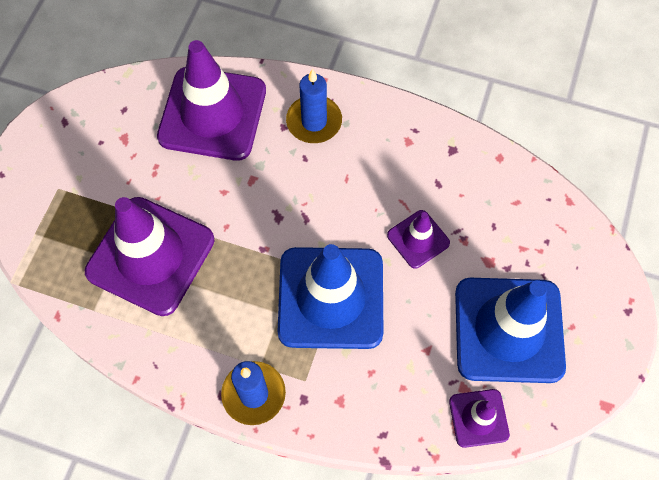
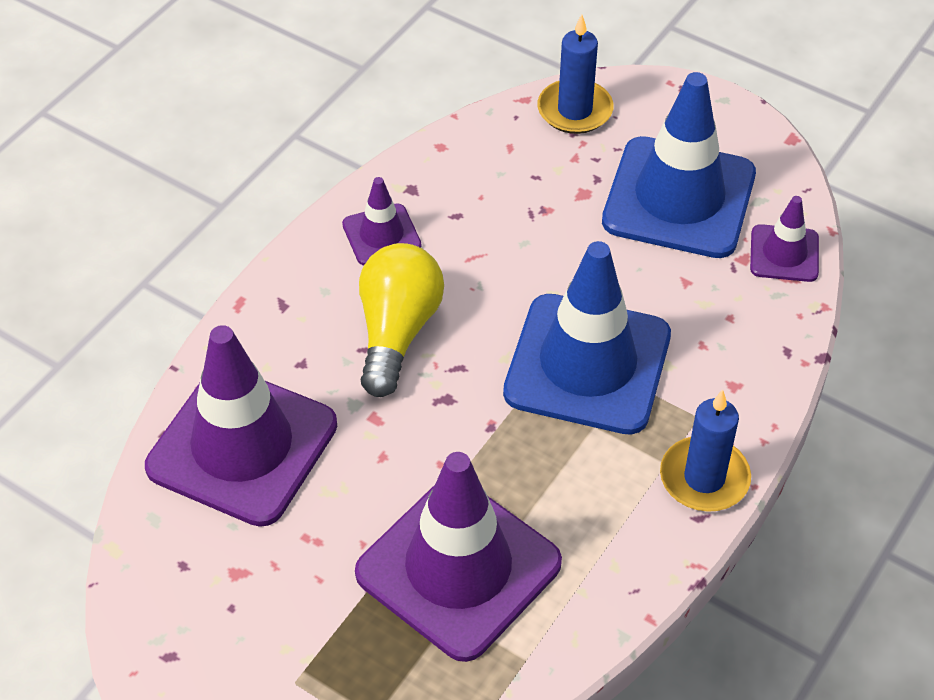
camera: 75 degrees left, 15 degrees down
(314, 121) = (307, 326): blue candle -> blue candle (575, 110)
(324, 174) = (397, 332): none -> yellow light bulb
(418, 239) = (530, 254): purple traffic cone -> purple traffic cone (381, 235)

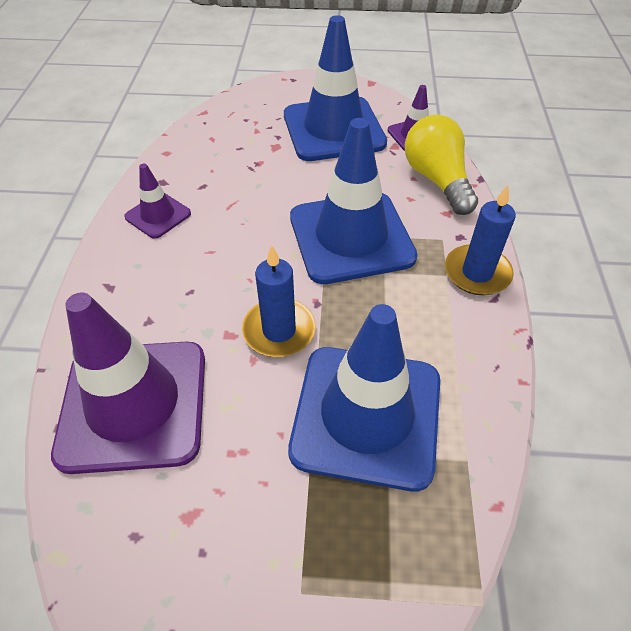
camera: 30 degrees left, 0 degrees up
(397, 332) = (208, 270): yellow light bulb -> yellow light bulb (437, 180)
(458, 568) = (366, 415): purple traffic cone -> blue traffic cone
(575, 110) = (238, 108): blue candle -> blue candle (279, 330)

